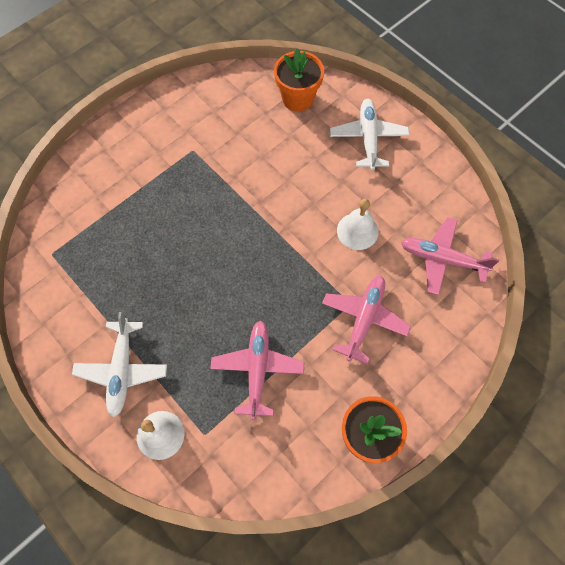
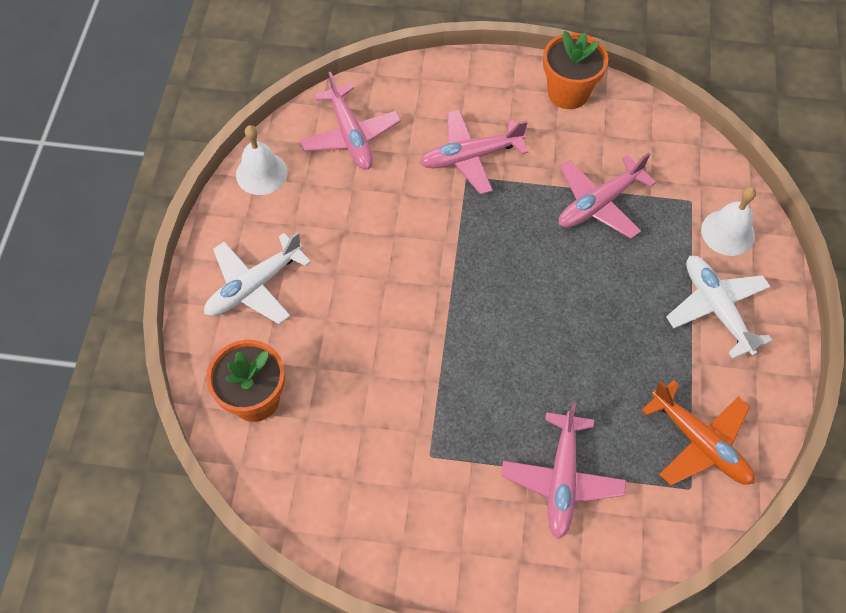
camera: 130 degrees left, 5 degrees down
(65, 281) = (700, 442): none -> orange plane
(120, 198) = (562, 480): none -> pink plane
(122, 370) = (716, 308): white plane -> white plane turned 75 degrees counterclockwise
(357, 231) = (383, 220): white bell -> white bell (261, 173)

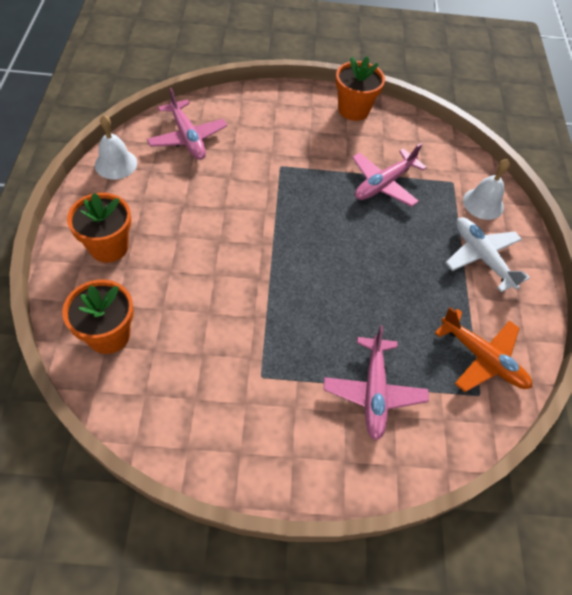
camera: 10 degrees left, 5 degrees down
(254, 286) = (109, 247): white plane -> orange flower pot
(470, 157) = (282, 152): pink plane -> none

